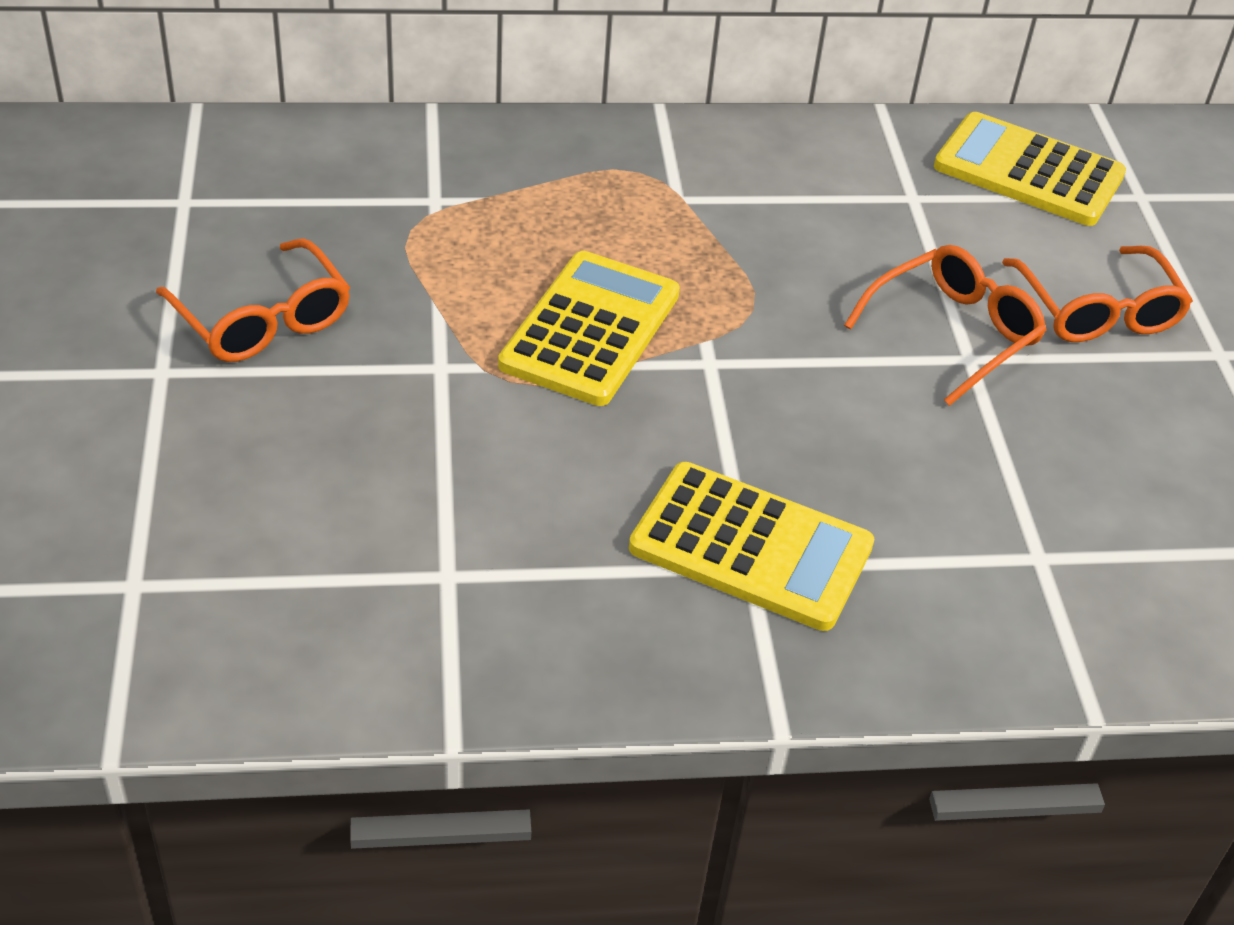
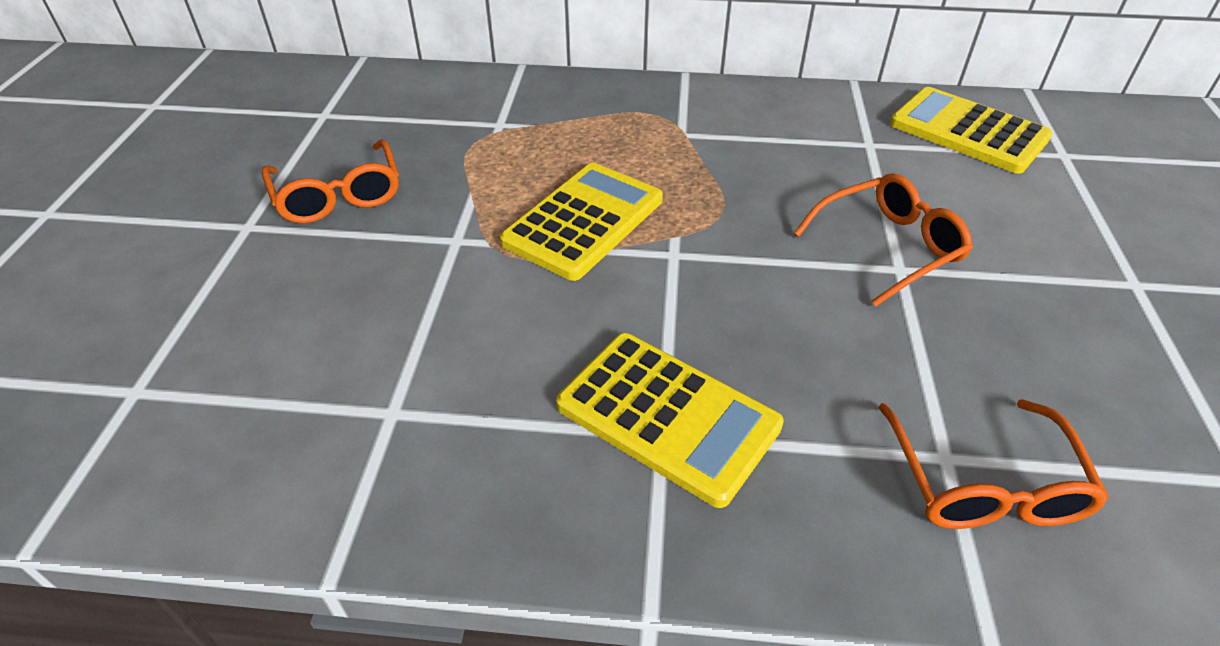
camera: 15 degrees right, 0 degrees up
(1097, 311) = (1020, 239): orange glasses -> orange glasses (984, 484)

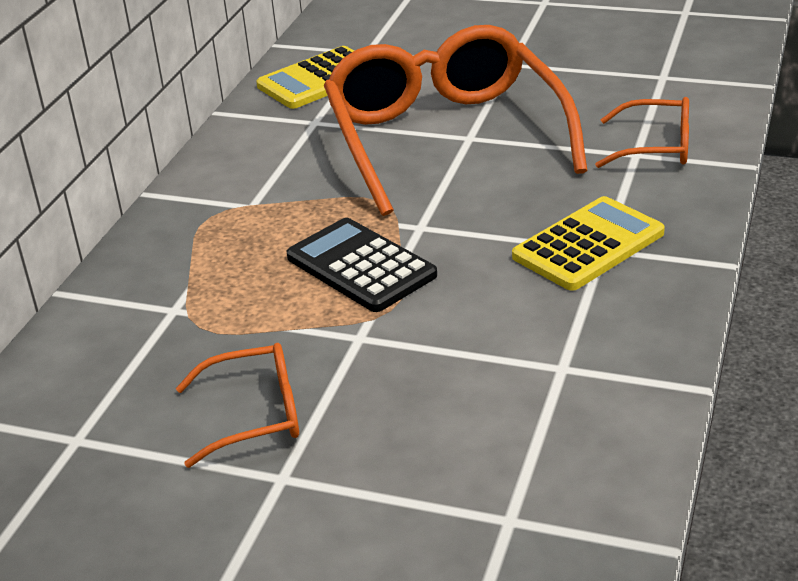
camera: 75 degrees left, 10 degrees down
(584, 221) = (361, 266): yellow calculator -> black calculator
(888, 247) = (445, 137): orange glasses -> orange glasses, size x2.21

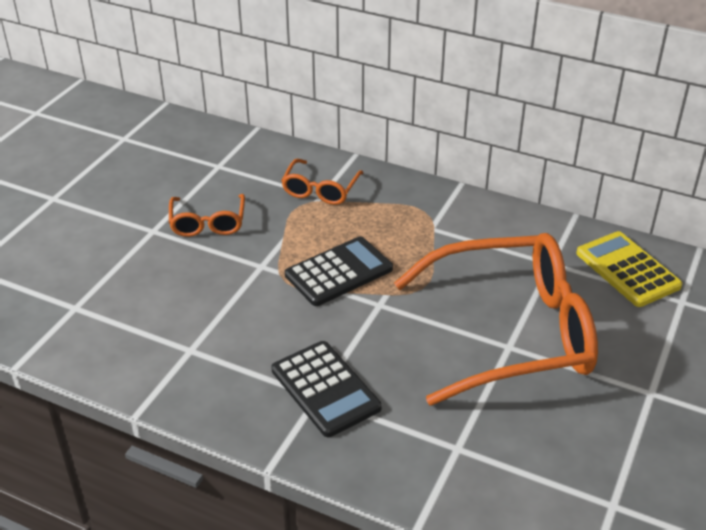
camera: 95 degrees right, 5 degrees up
(588, 245) = (325, 389): yellow calculator -> black calculator
(656, 147) = (467, 465): orange glasses -> orange glasses (320, 190)

